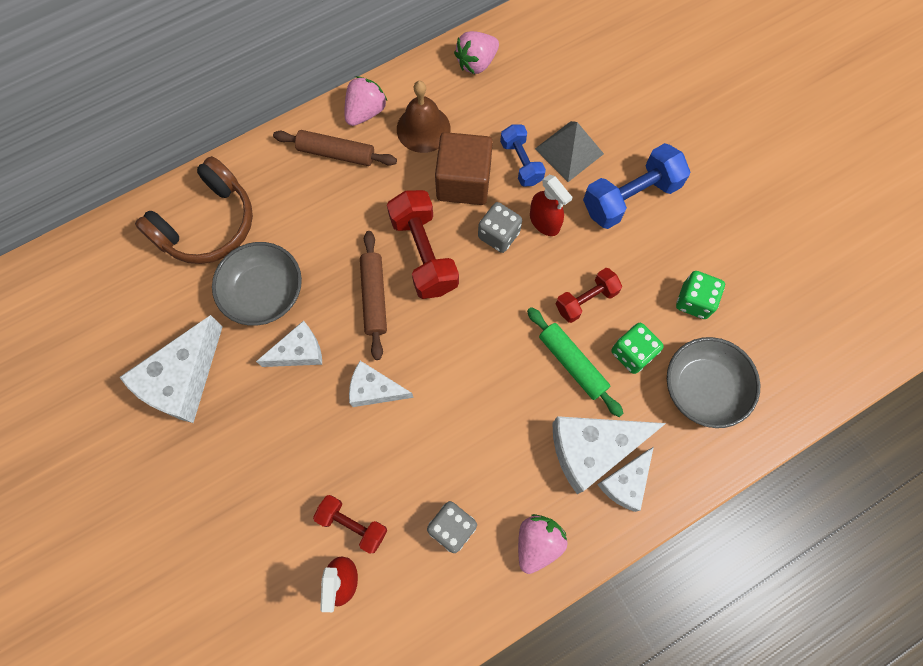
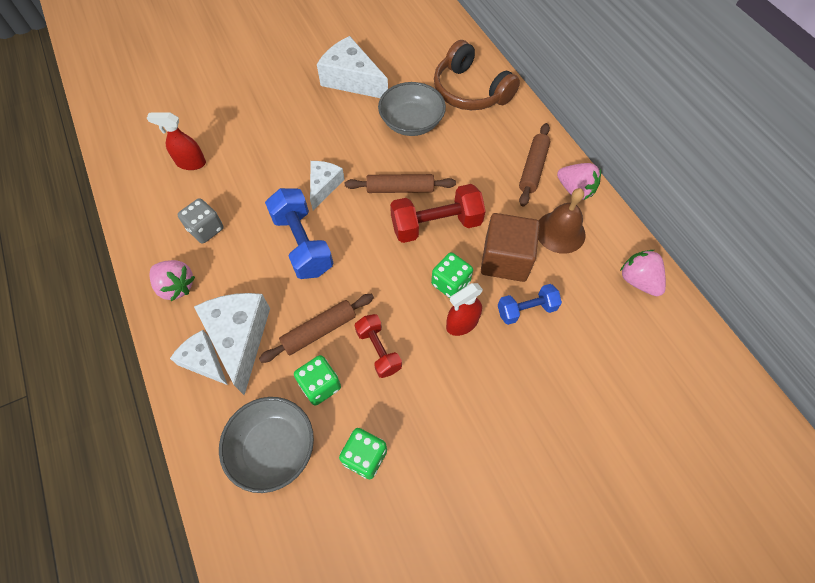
camera: 95 degrees right, 10 degrees down
(299, 352) = (362, 141): white cheese -> none
(352, 524) = (227, 169): red dumbbell -> none
(498, 235) = (450, 283): grey dice -> green dice
(569, 151) = (540, 355): grey pyramid -> none
(572, 364) = (319, 331): green rolling pin -> brown rolling pin
(630, 197) = (486, 409): blue dumbbell -> blue dumbbell (302, 244)

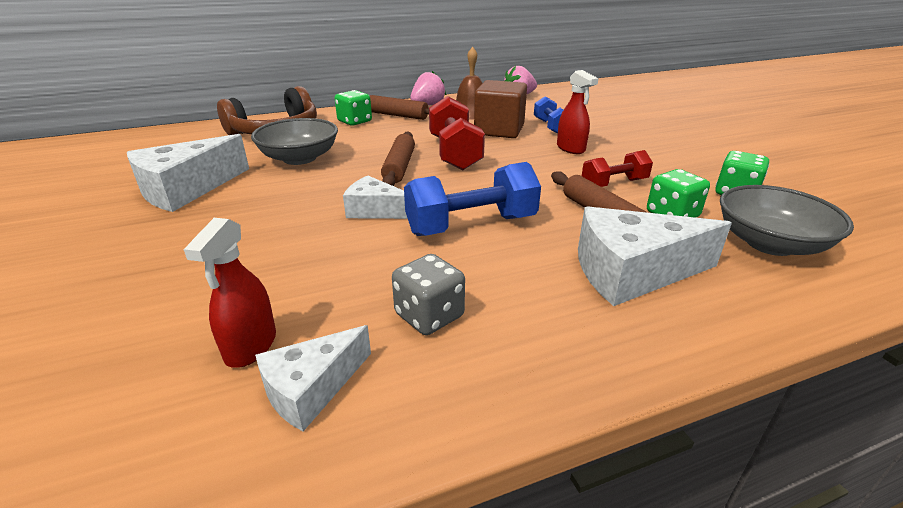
camera: 85 degrees left, 30 degrees down
(176, 286) = (554, 345): pink strawberry -> none
(204, 361) = (684, 304): white cheese -> white cheese (311, 389)
(450, 283) = (526, 150): green dice -> green dice (354, 121)

